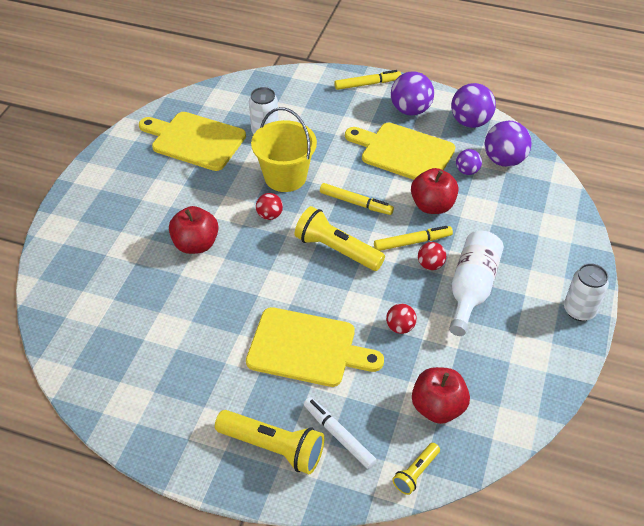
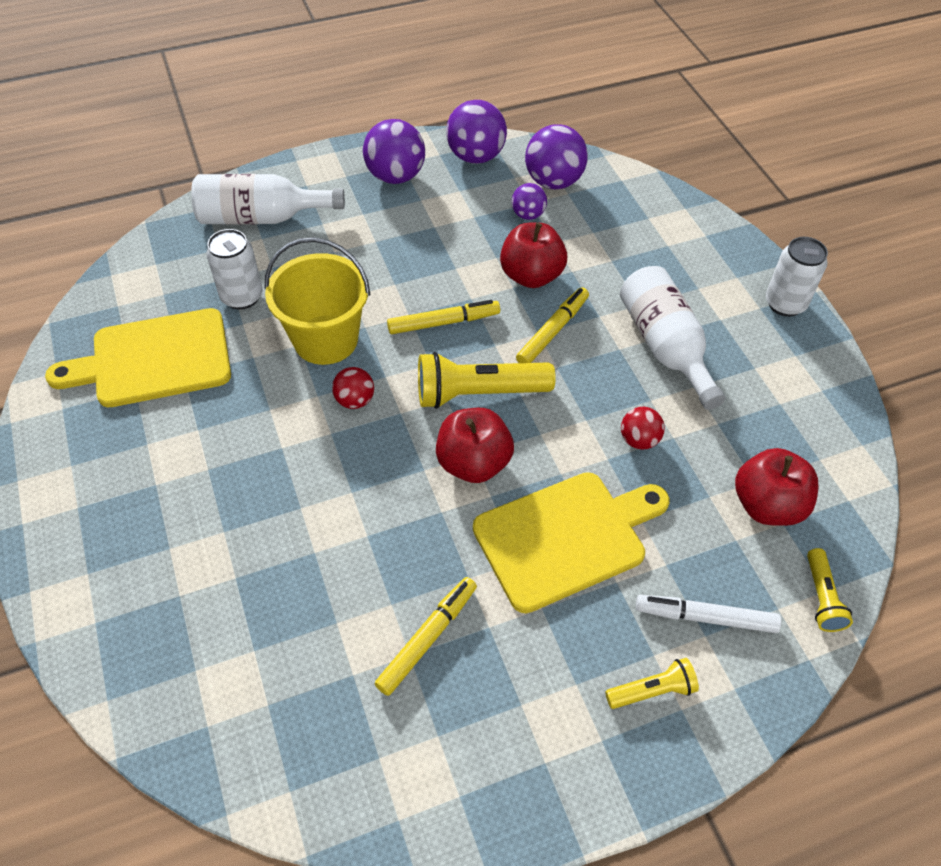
camera: 40 degrees left, 5 degrees up
(196, 244) = (295, 498): red apple -> red apple (473, 463)
(273, 447) = (652, 691): yellow flashlight -> yellow flashlight, size x0.54
(314, 96) = (261, 217): none -> white bottle
(367, 84) = (313, 170): yellow marker -> yellow marker (427, 638)
(403, 152) = (437, 231): yellow cutting board -> none
(430, 265) = (597, 346): red ball -> none

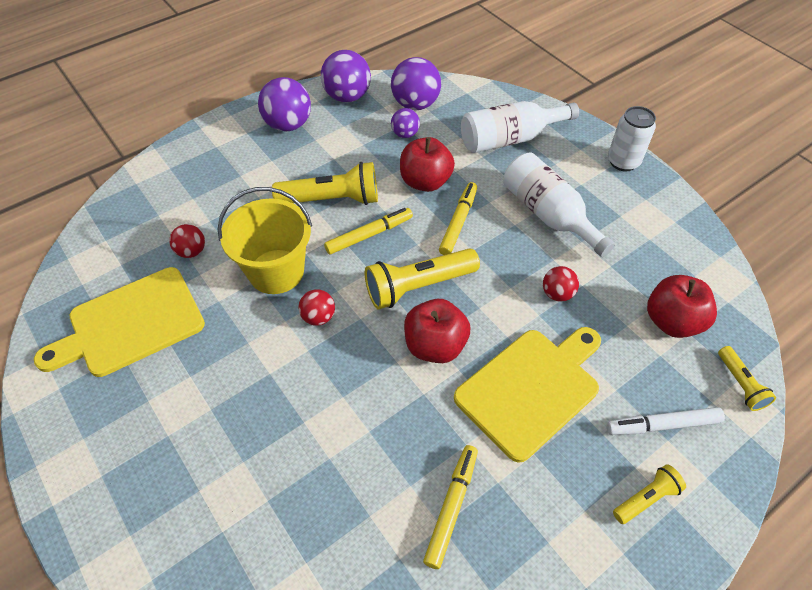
camera: 15 degrees left, 0 degrees up
(242, 297) = (191, 251): white can -> red ball
(261, 217) = (186, 181): white bottle -> white bottle (510, 139)
(415, 273) = (332, 200): none -> yellow flashlight

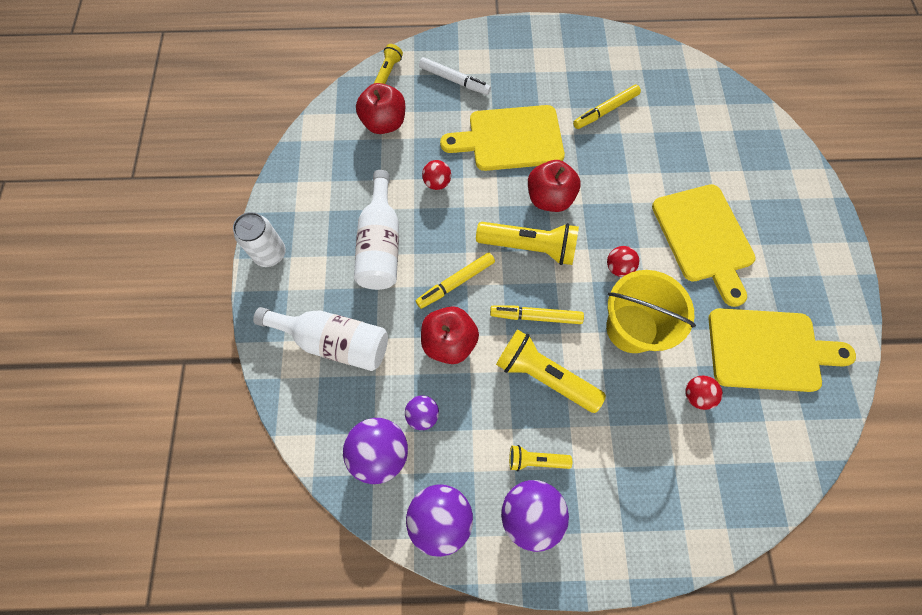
camera: 145 degrees left, 15 degrees up
(240, 402) = (704, 237): none -> yellow cutting board
(646, 498) = (499, 59): yellow flashlight -> yellow flashlight (536, 460)

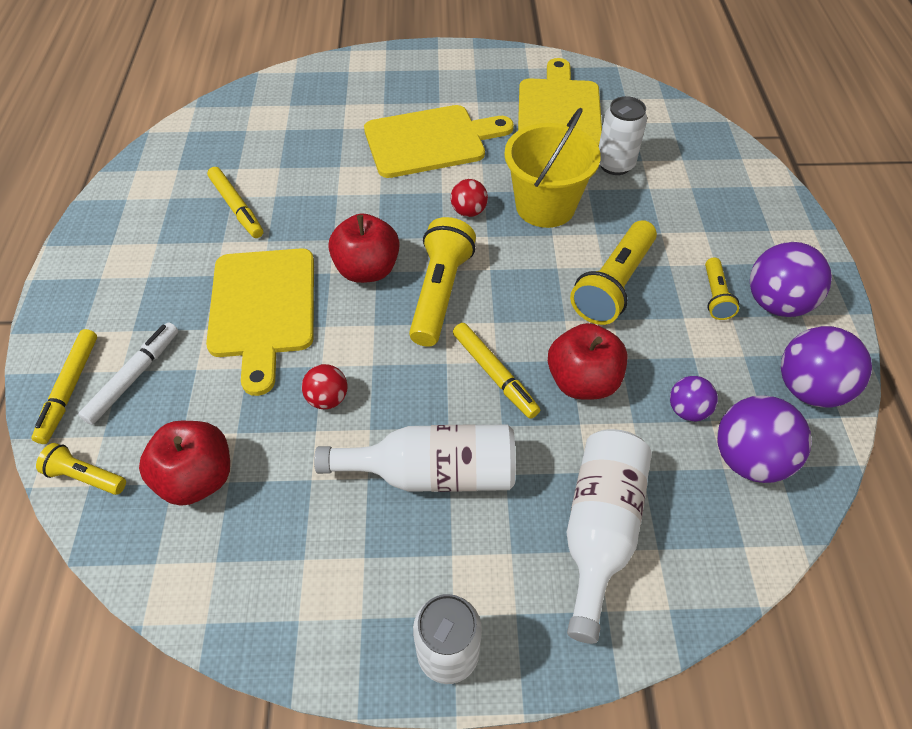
camera: 90 degrees left, 15 degrees down
(536, 316) = (538, 290): yellow marker -> yellow marker (70, 389)
(696, 395) = (615, 164): red ball -> white can

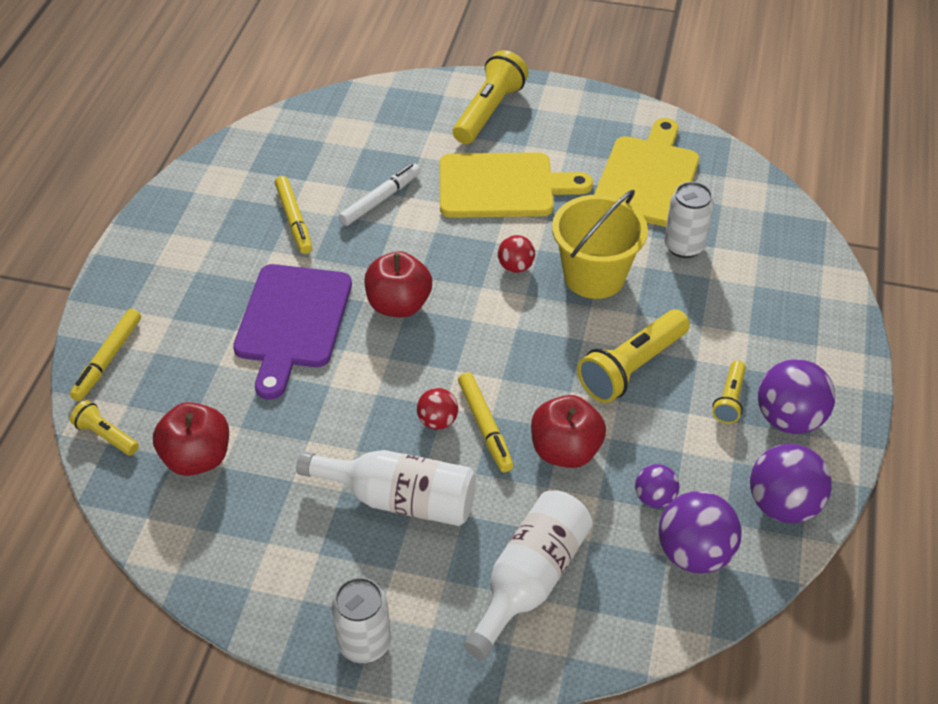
camera: 15 degrees right, 5 degrees down
(134, 377) = (164, 360): white marker -> white marker (380, 199)
(263, 308) = (292, 322): yellow cutting board -> purple cutting board
(327, 398) = (327, 415): red ball -> red ball (437, 421)
(440, 293) = (460, 341): yellow flashlight -> yellow flashlight (489, 111)

